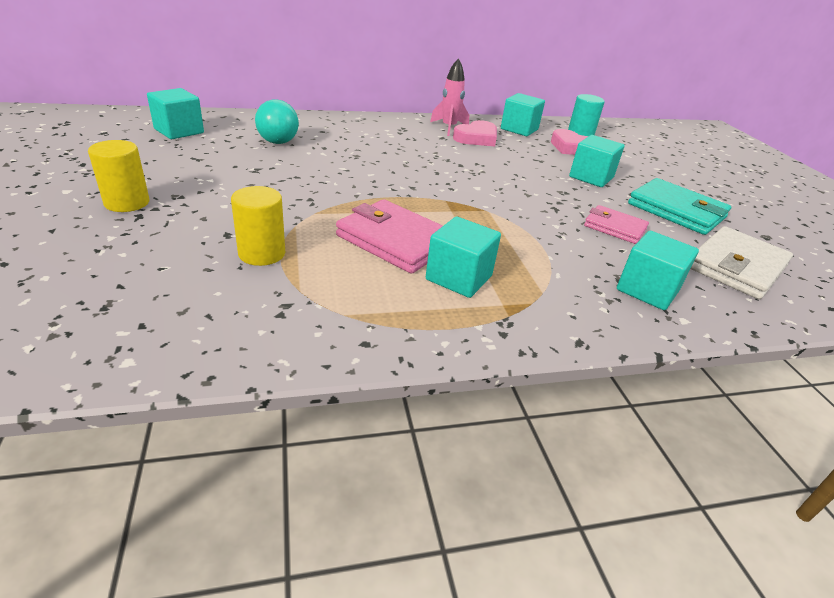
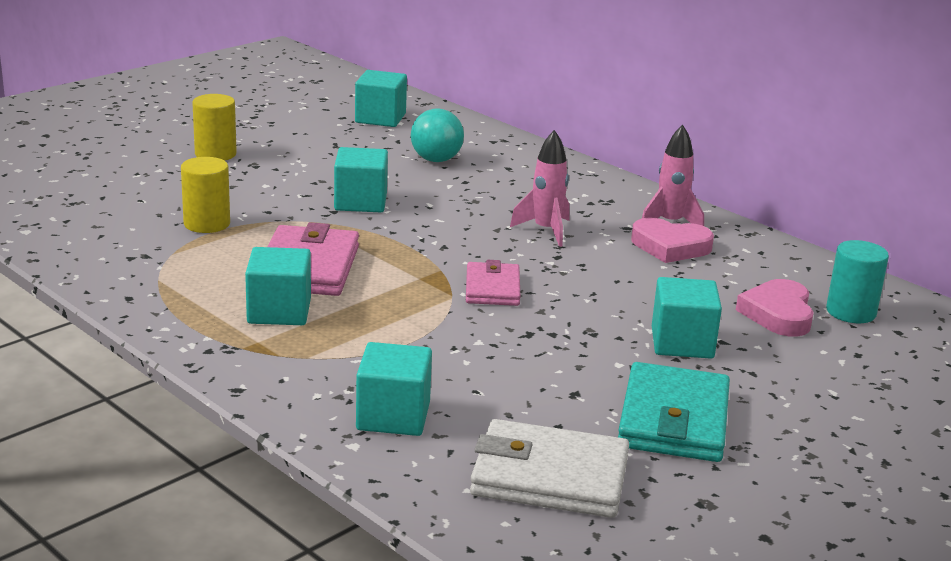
camera: 60 degrees right, 10 degrees down
(423, 155) = (546, 231): none -> pink rocket
(519, 129) = (772, 266): turquoise cube -> turquoise cube (360, 202)
(614, 227) = (534, 379): pink wallet -> pink wallet (492, 288)

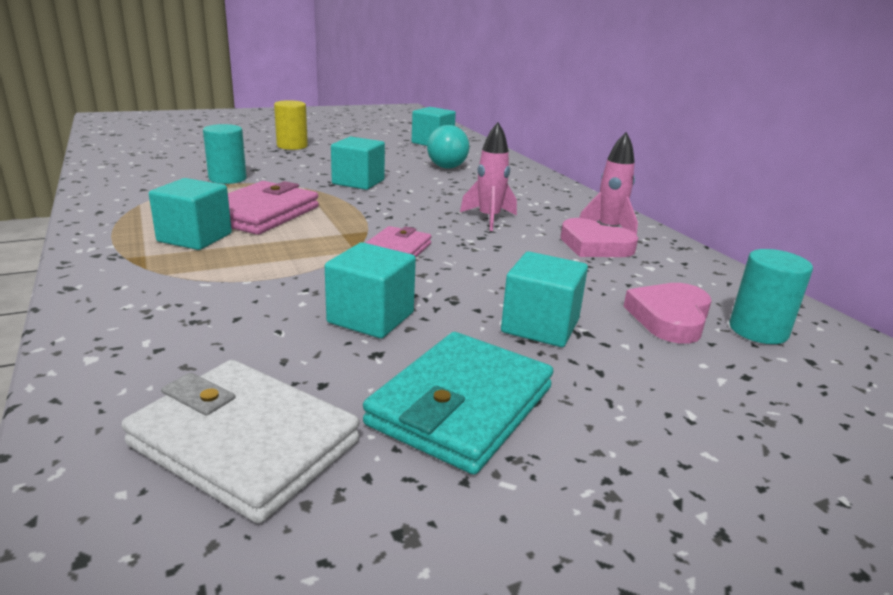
camera: 20 degrees right, 0 degrees up
(207, 224) = (227, 179): yellow cylinder -> turquoise cylinder
(393, 416) = (167, 338): turquoise cube -> turquoise cube (371, 318)

